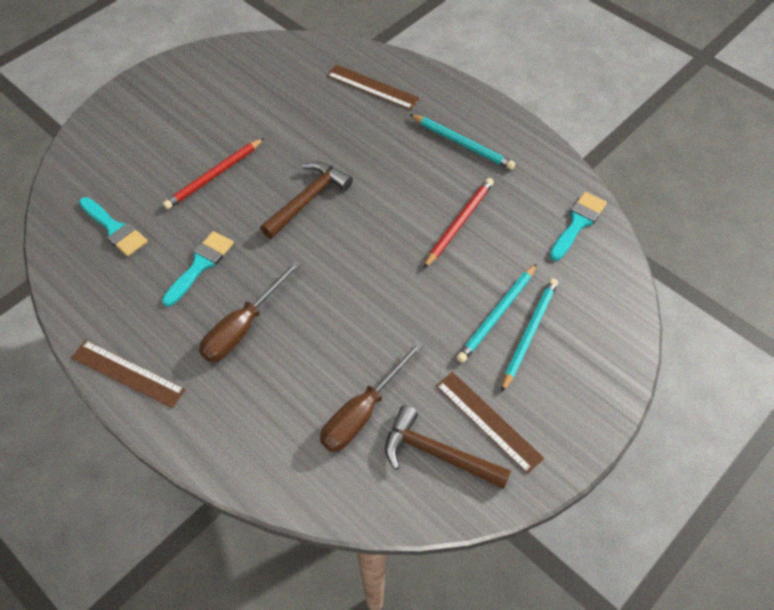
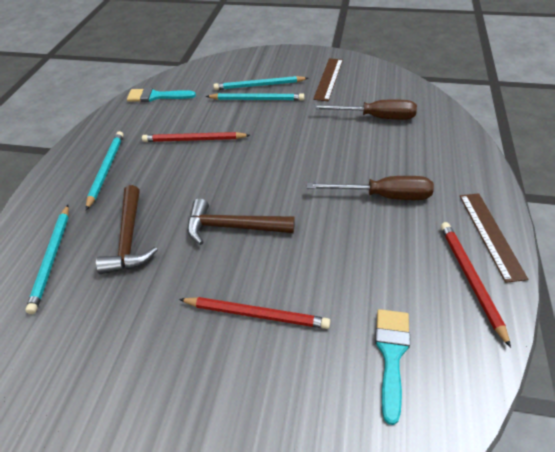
camera: 120 degrees left, 10 degrees down
(111, 320) = (470, 279): none -> red pencil
(200, 265) = (360, 255): turquoise brush -> none
(372, 87) = (52, 258): brown ruler -> turquoise pencil
(438, 454) = (366, 86): brown hammer -> brown hammer (129, 238)

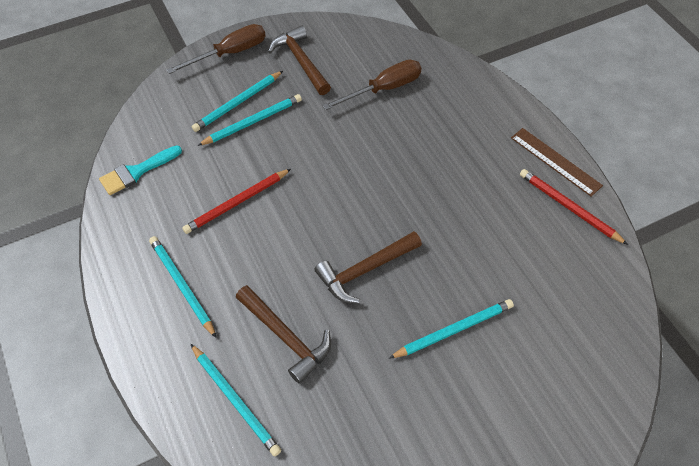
camera: 40 degrees left, 10 degrees up
(256, 314) = (453, 330): red pencil -> turquoise pencil
(328, 79) = (301, 61): brown ruler -> brown hammer
(383, 196) = (457, 170): brown screwdriver -> brown screwdriver (230, 53)
(391, 354) = (564, 297): turquoise brush -> none

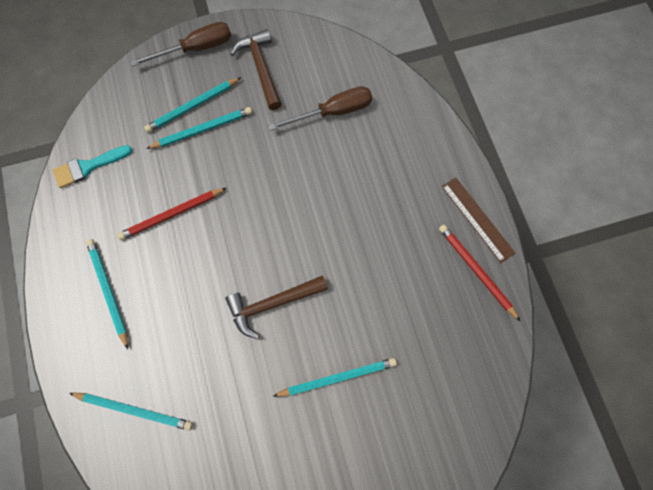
camera: 10 degrees right, 15 degrees up
(235, 400) = (134, 410): turquoise pencil -> turquoise pencil turned 45 degrees counterclockwise
(286, 337) = (189, 358): brown hammer -> none

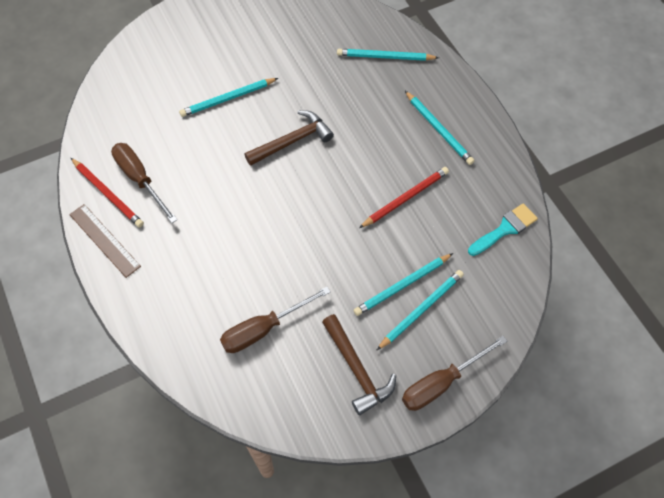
camera: 170 degrees right, 10 degrees down
(442, 283) = (140, 179): none -> brown screwdriver

